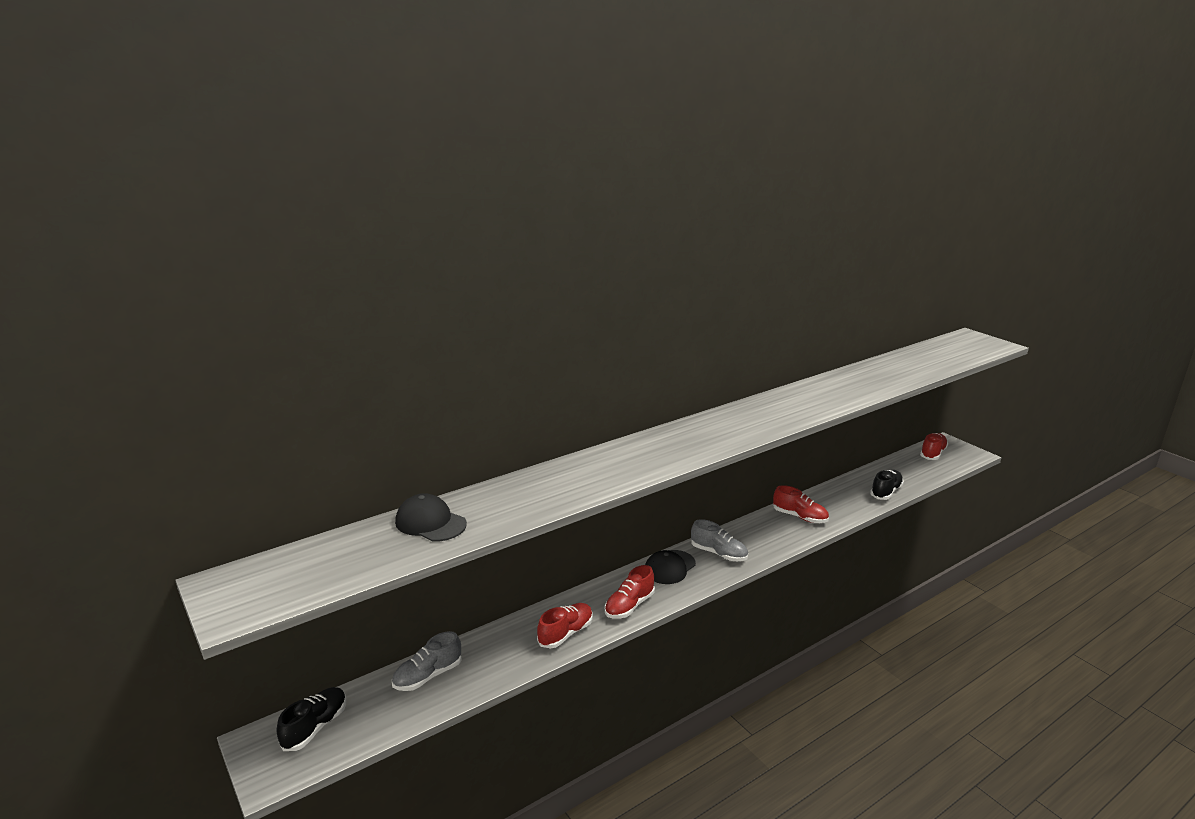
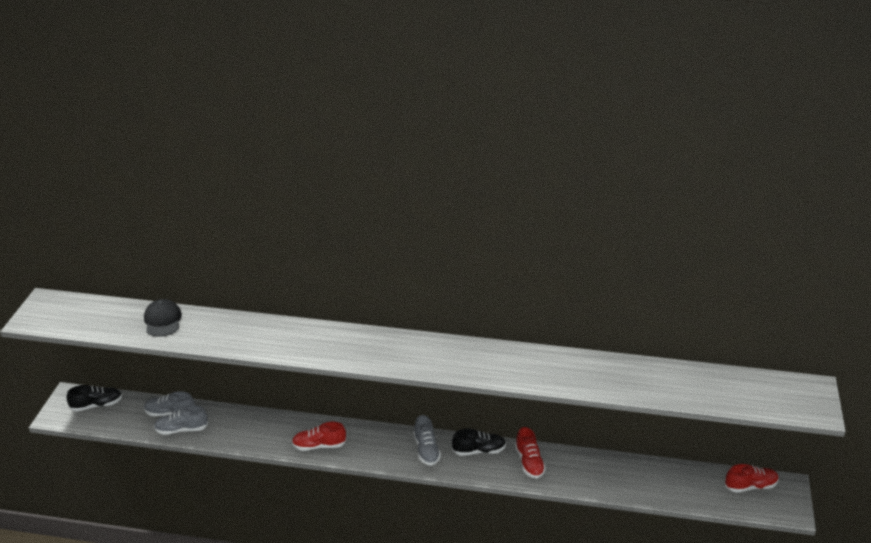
camera: 45 degrees right, 10 degrees up
(467, 682) = (181, 429): none -> grey shoe
(565, 633) = (262, 438): red shoe -> none
(669, 567) = (381, 438): black cap -> none
(886, 492) = (636, 489): black shoe -> black shoe (479, 451)

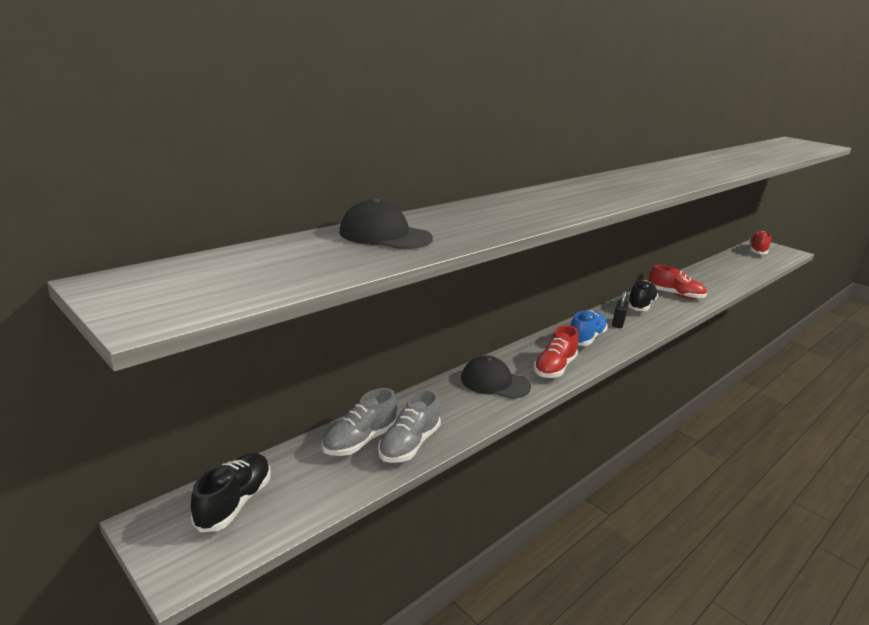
camera: 55 degrees left, 10 degrees down
(274, 430) = (494, 382): none -> black cap
(380, 444) = (586, 338): none -> blue shoe
(426, 450) = (618, 323): grey shoe -> black padlock

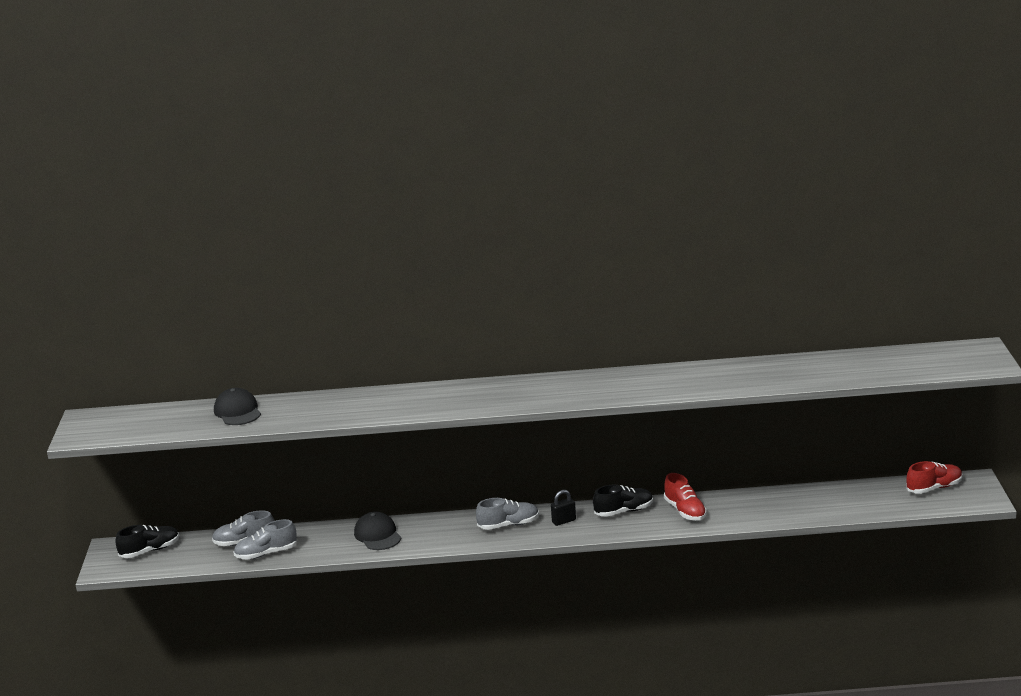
camera: 45 degrees right, 0 degrees up
(554, 368) = (437, 539): red shoe -> none
(586, 338) = (508, 525): blue shoe -> grey shoe

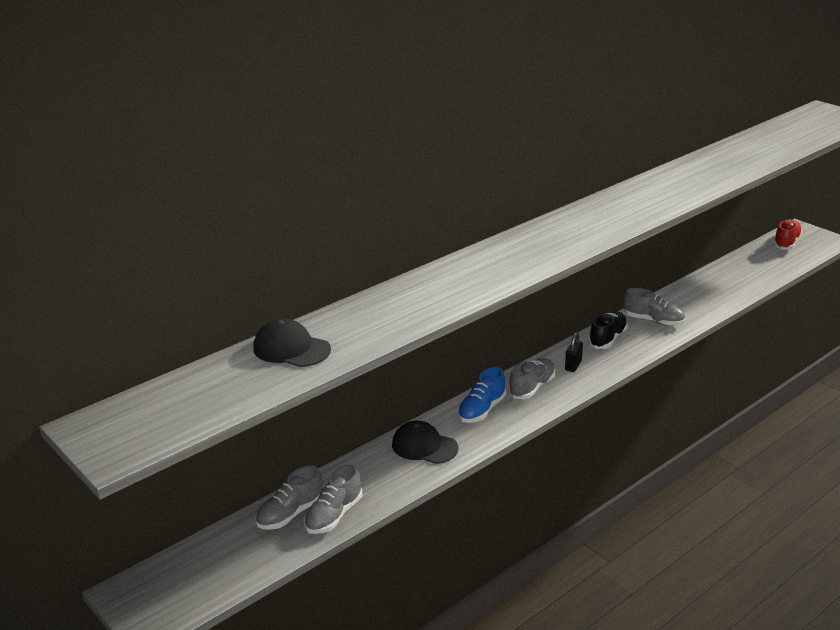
camera: 40 degrees left, 5 degrees up
(150, 550) = (185, 573): black shoe -> none
(450, 526) = (481, 410): none -> blue shoe
(685, 511) = (653, 321): red shoe -> grey shoe

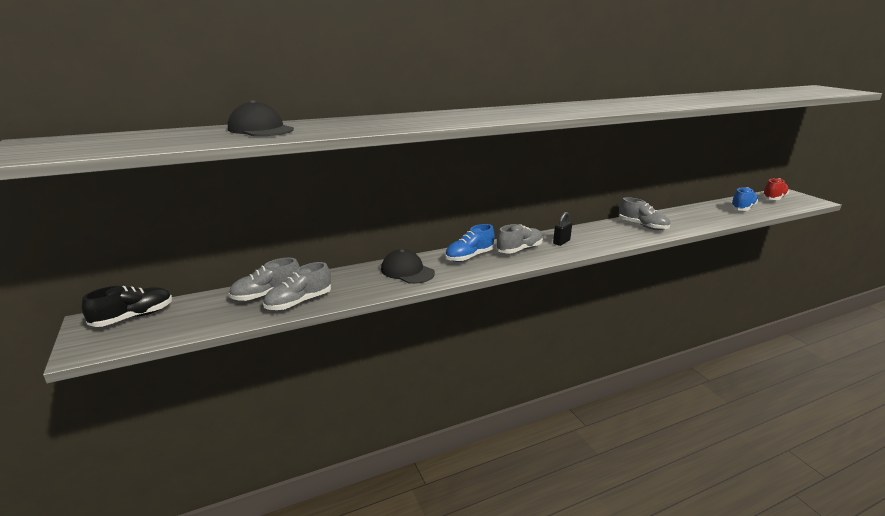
camera: 15 degrees right, 5 degrees down
(607, 339) = (598, 231): black shoe -> black shoe (133, 317)
(755, 268) = (742, 208): none -> blue shoe

